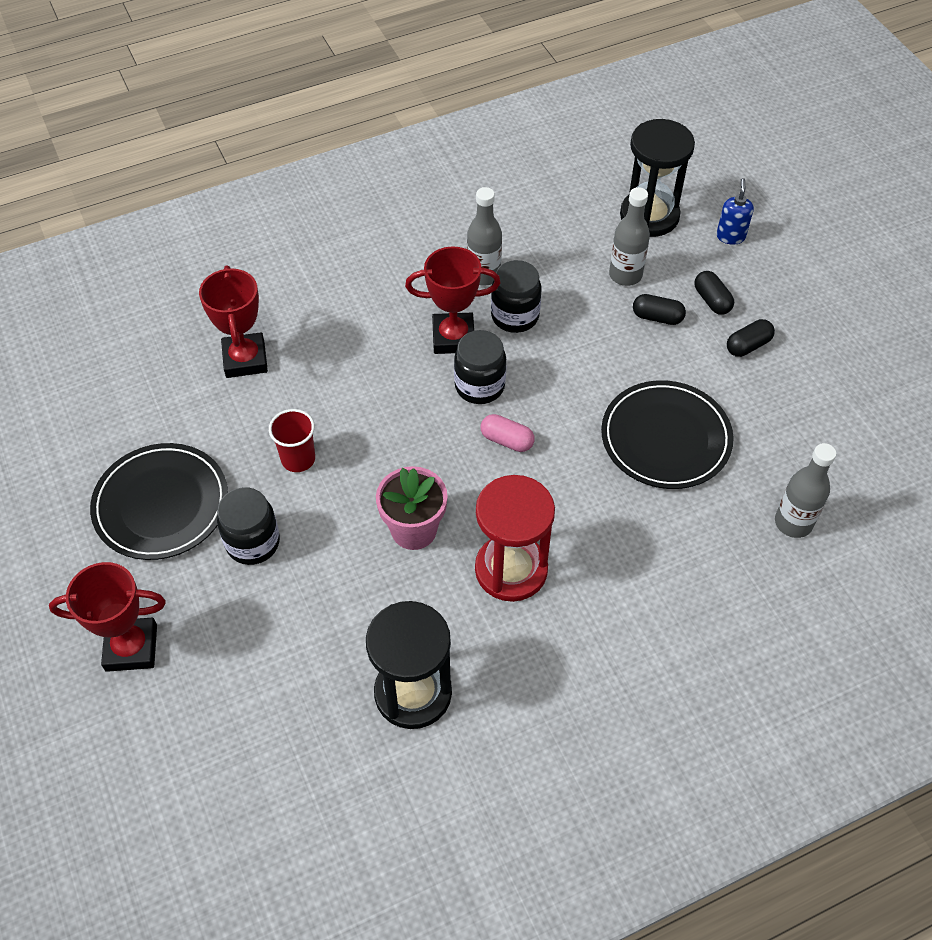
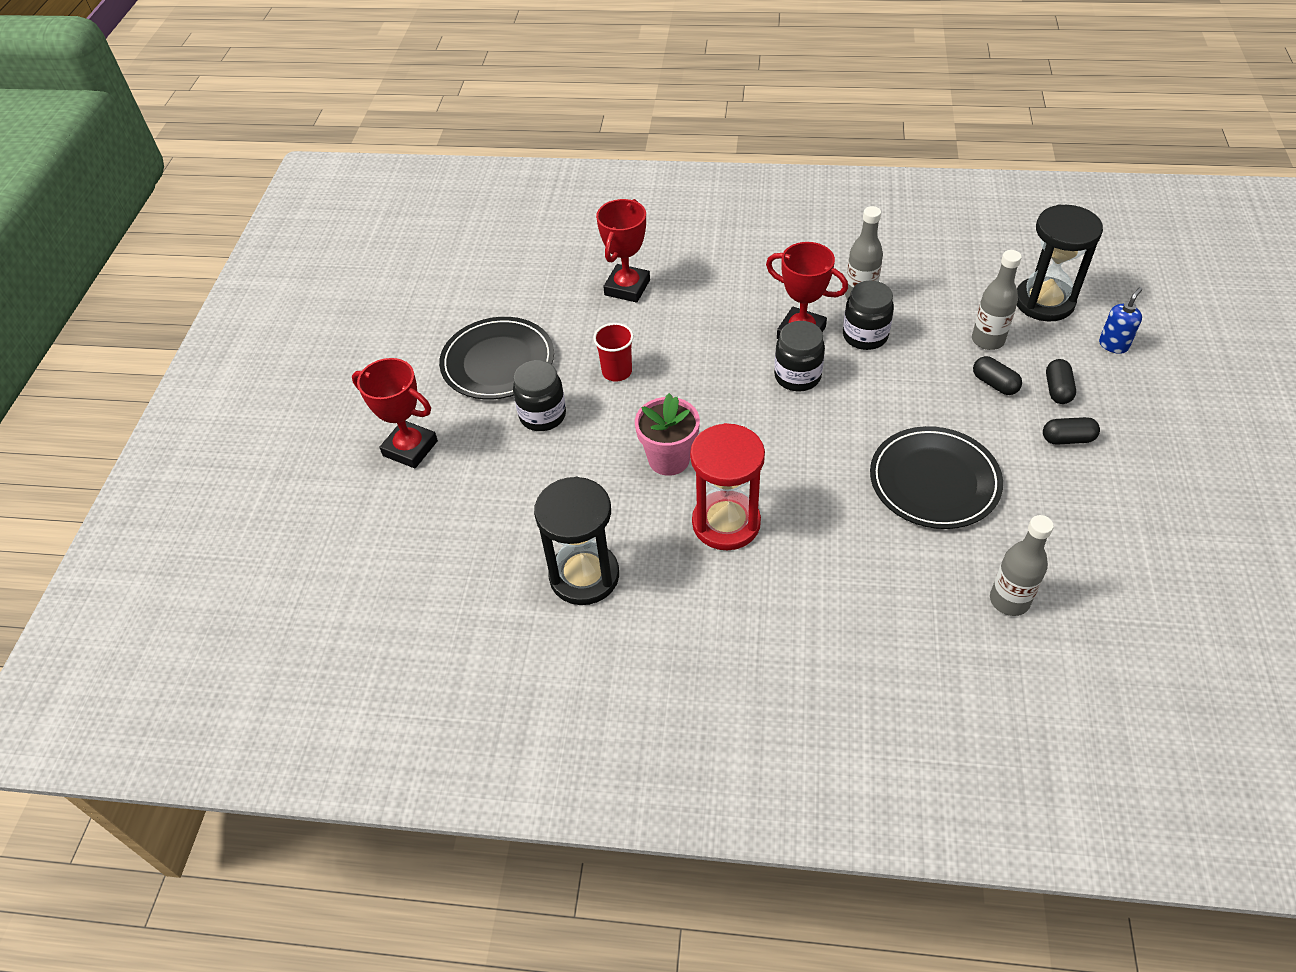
camera: 35 degrees right, 5 degrees down
(507, 440) = (791, 426): pink capsule -> none

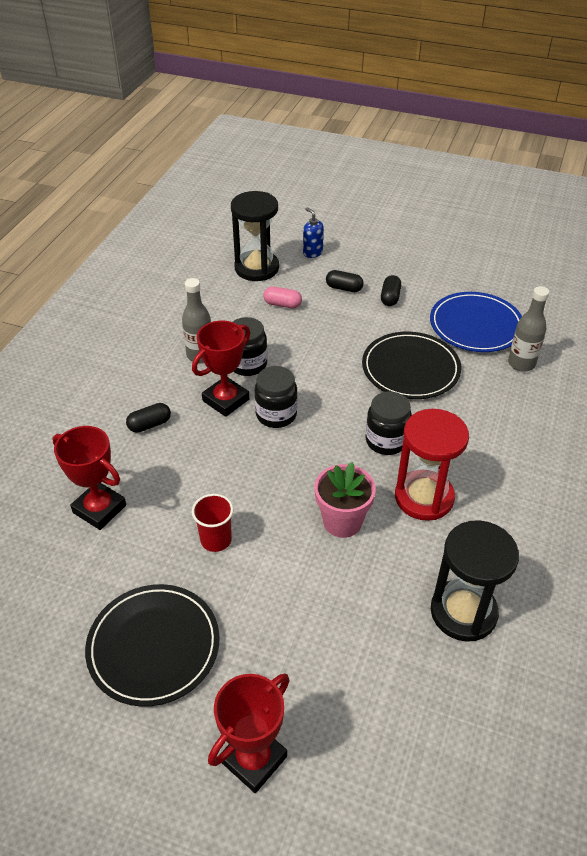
camera: 80 degrees left, 5 degrees down
(542, 415) = (251, 614): black jar -> black jar (386, 441)
(987, 340) = (282, 304): grey bottle -> pink capsule
(994, 384) = (327, 314): black capsule -> black capsule (149, 424)
(1063, 540) = (475, 325): none -> blue plate

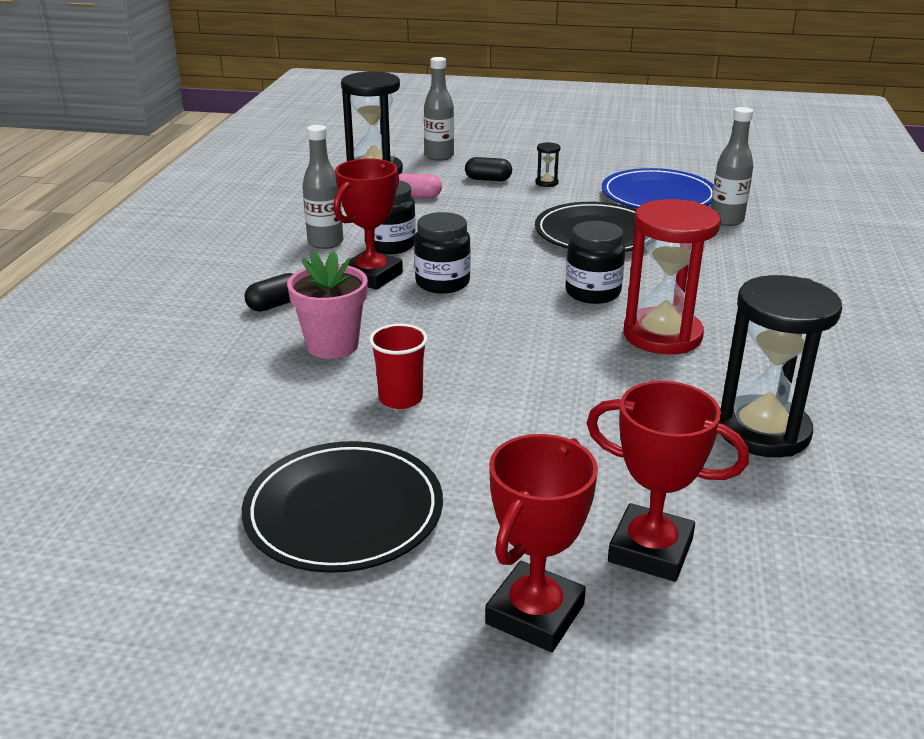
camera: 10 degrees left, 15 degrees down
(99, 509) = (225, 386): red trophy -> red trophy (650, 550)
(312, 253) = (439, 156): blue soap dispenser -> grey bottle
(342, 521) = (566, 366): pink flower pot -> pink flower pot (332, 345)
(390, 297) = (546, 183): black capsule -> black hourglass

